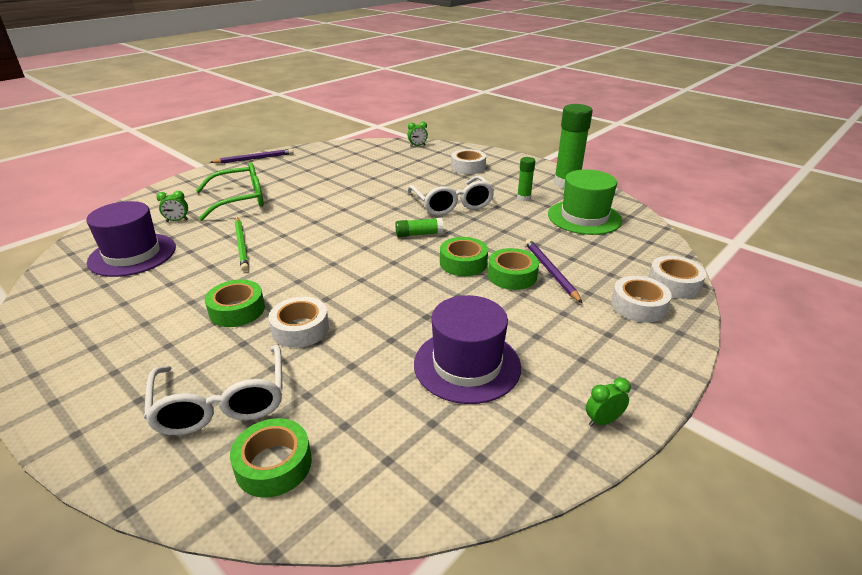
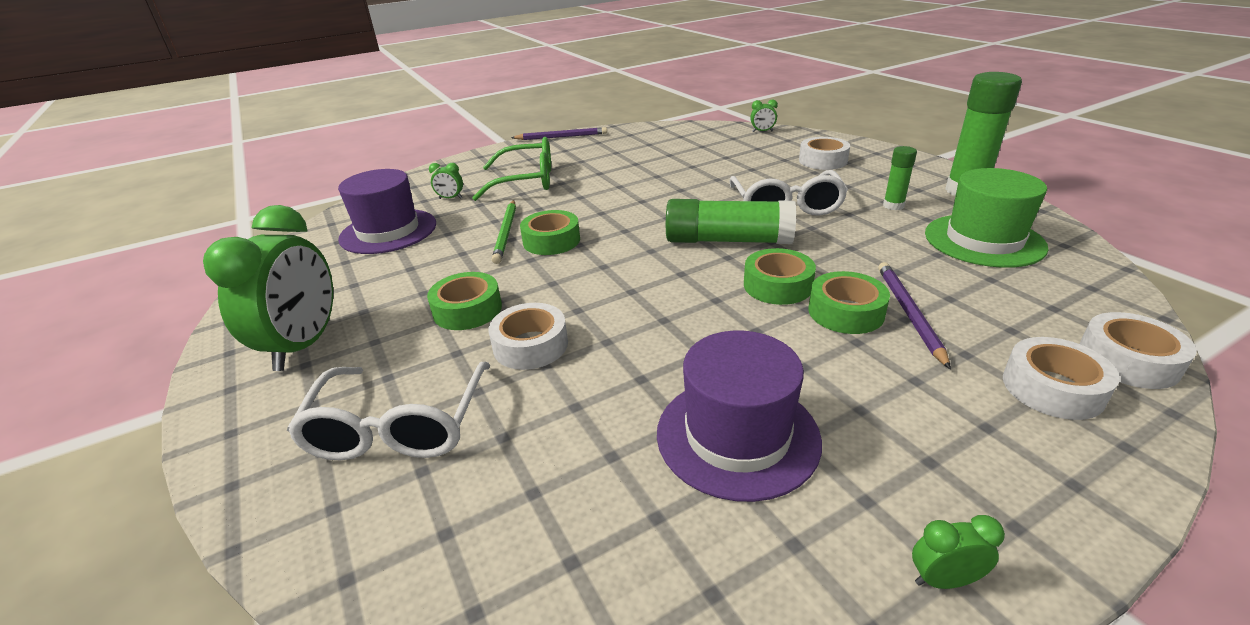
camera: 20 degrees right, 0 degrees up
(105, 357) = (304, 345): none -> green clock
(274, 464) = (421, 529): green tape -> green tape (551, 241)
(419, 234) = (728, 240): green glue stick -> green glue stick, size x1.95

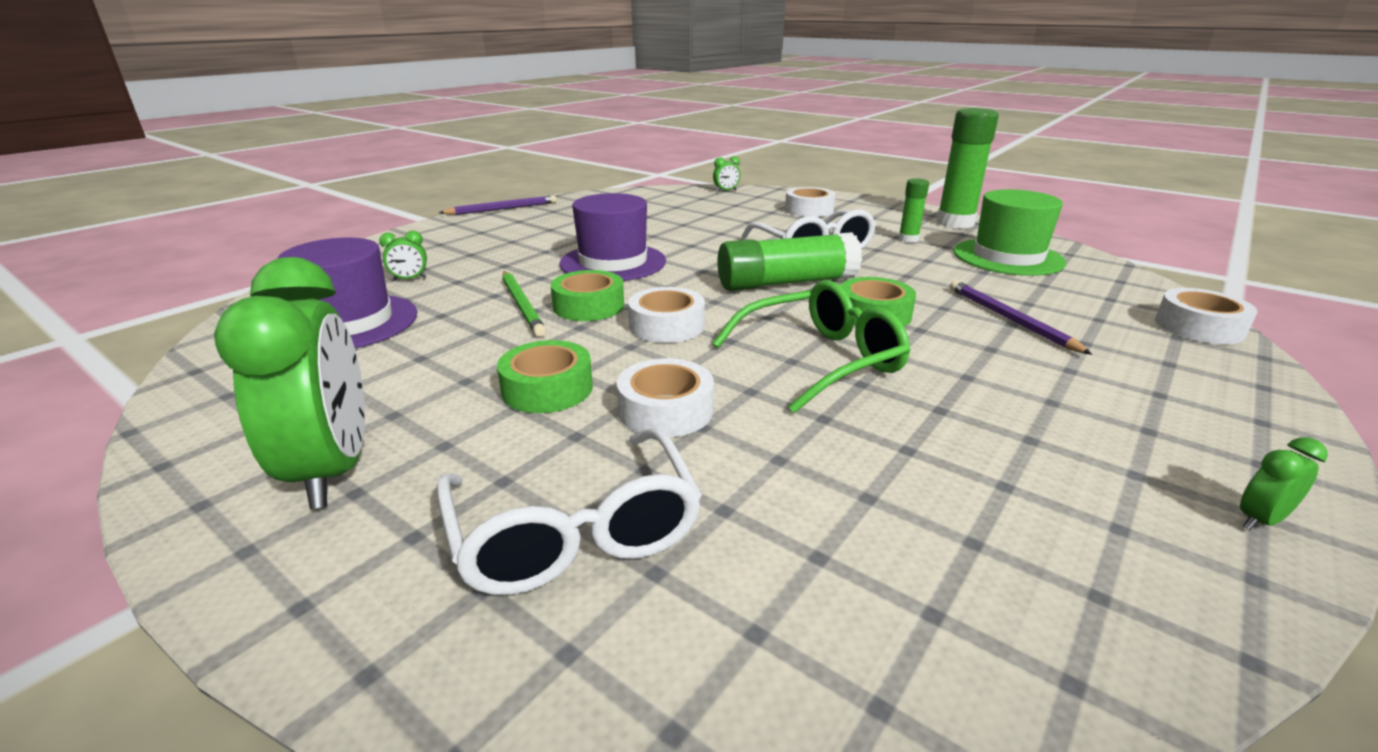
camera: 25 degrees left, 5 degrees down
(527, 181) = (499, 253): green glasses -> green glasses (821, 360)
(737, 436) = (972, 448): purple hat -> purple hat (613, 262)
(846, 312) = (957, 326): green tape -> none
(1052, 388) = (1173, 356): white tape -> white tape (667, 326)

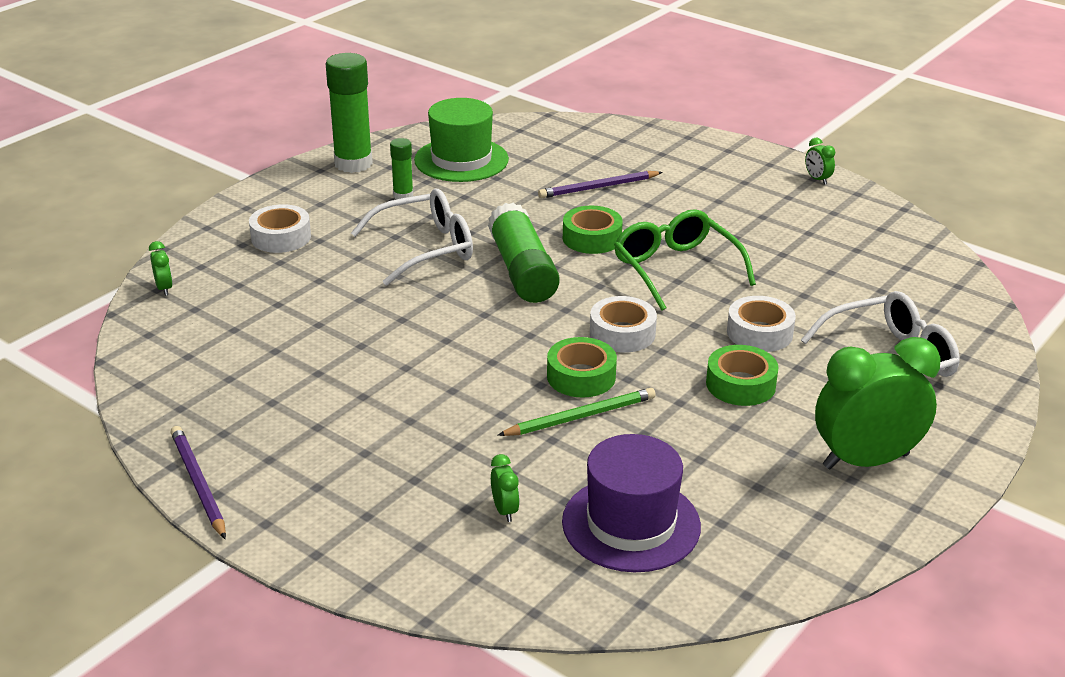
camera: 90 degrees left, 5 degrees up
(613, 262) = (457, 368): purple hat -> none
(1199, 327) = (606, 129): white tape -> none

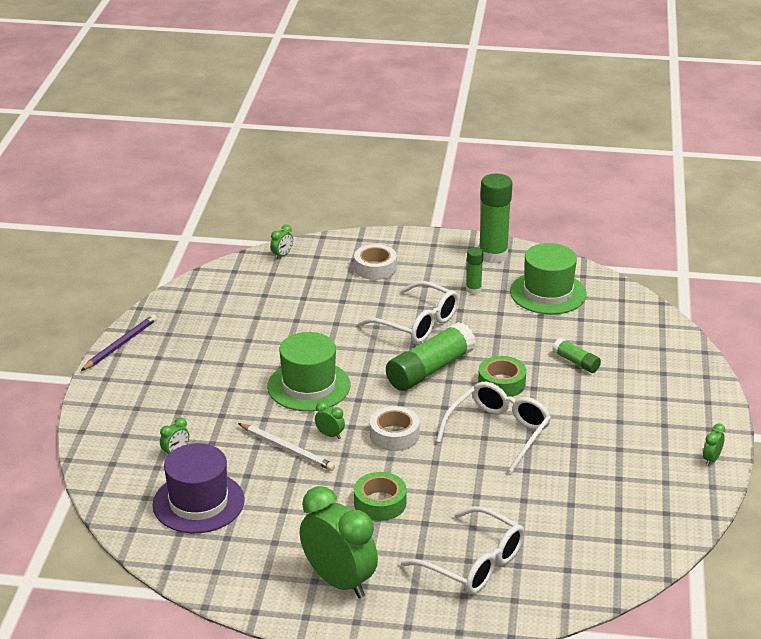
camera: 60 degrees right, 0 degrees up
(467, 359) = (309, 386): none -> green hat
(580, 416) = (287, 449): green pencil -> white pencil
(581, 376) = (330, 435): green tape -> green clock
(598, 187) = (576, 362): purple pencil -> green glue stick
(675, 269) = (499, 431): green glasses -> white glasses
(759, 333) = (451, 493): white tape -> none

